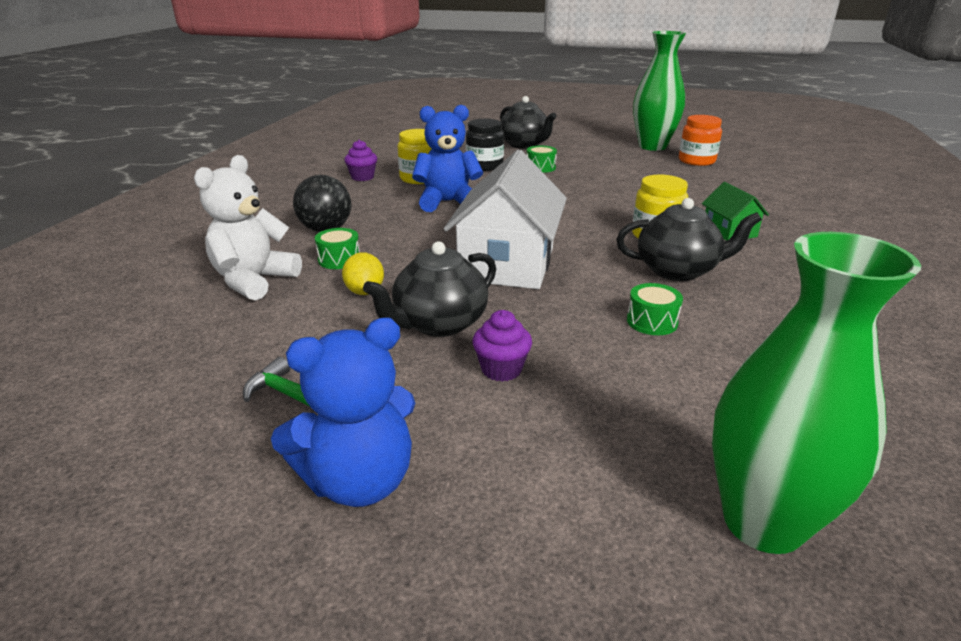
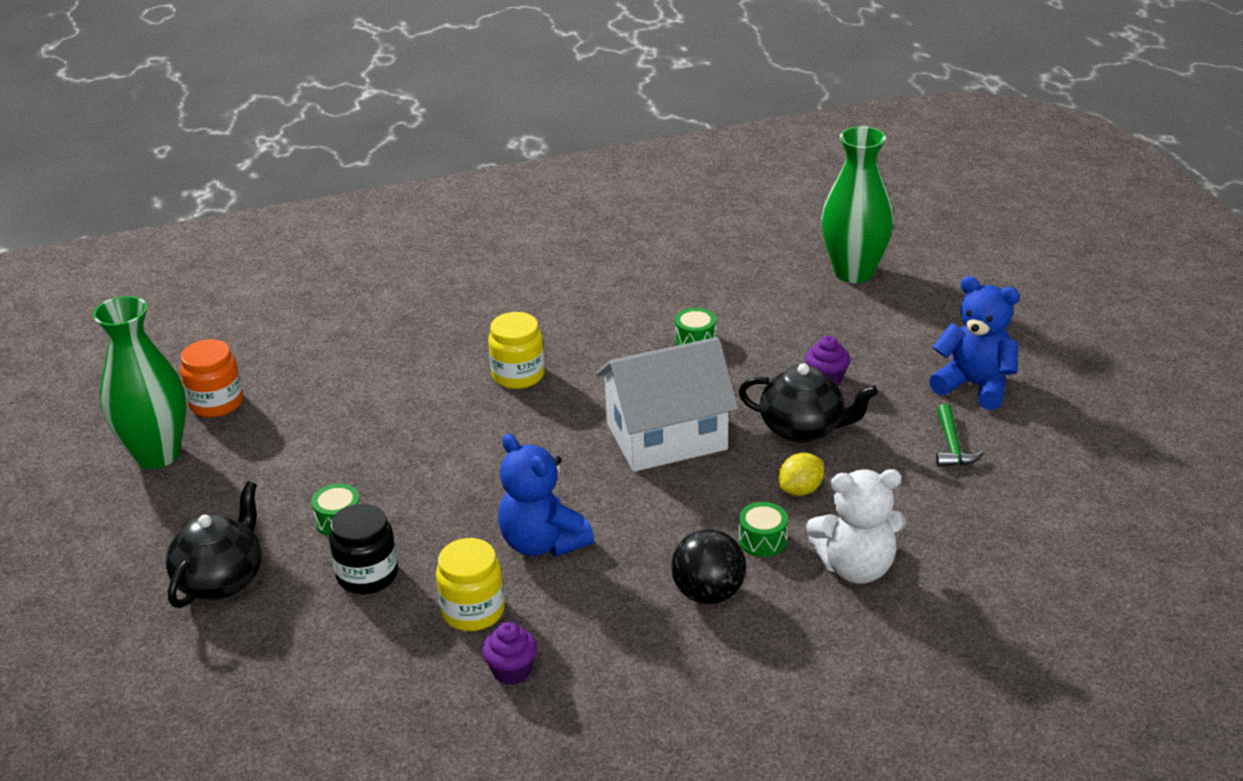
camera: 120 degrees left, 5 degrees up
(678, 270) = (591, 347): black teapot -> none
(729, 231) = (469, 339): green house -> none

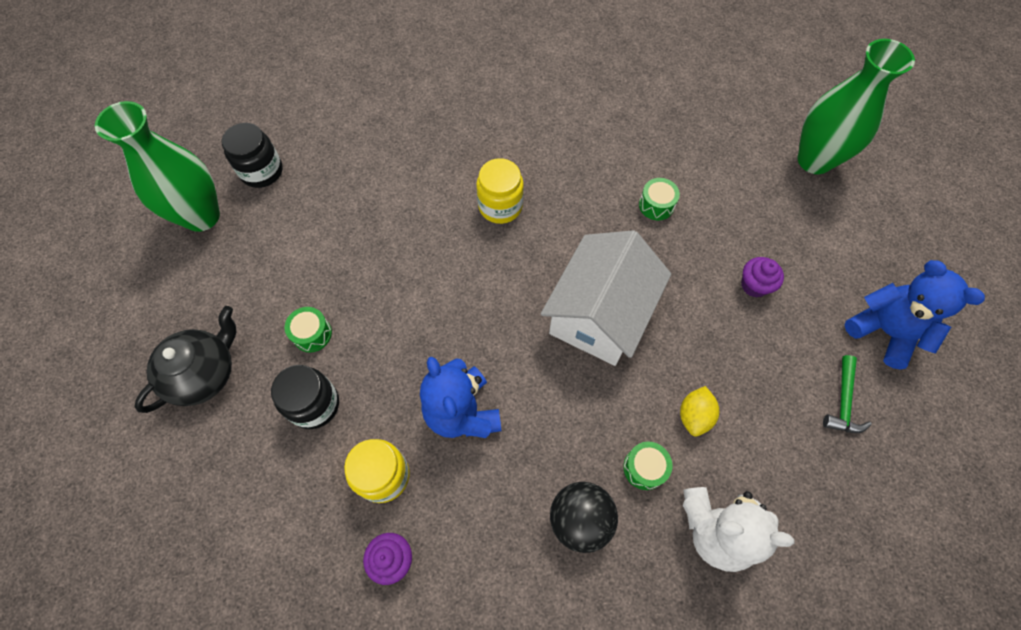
camera: 15 degrees right, 30 degrees up
(216, 403) = (262, 171): orange jar -> black jar
(666, 436) = (599, 314): white house -> white house turned 60 degrees counterclockwise
(800, 490) = (694, 416): yellow lemon -> yellow lemon turned 45 degrees counterclockwise
(803, 428) = (717, 340): black teapot -> none

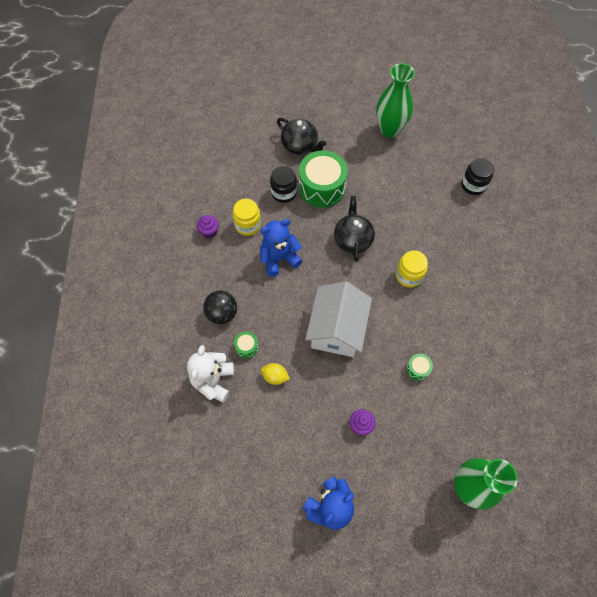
camera: 90 degrees right, 0 degrees up
(262, 171) = (421, 152): black jar -> black jar (473, 185)
(312, 334) = (322, 187): green drum -> green drum, size x2.30
(429, 285) = (352, 239): none -> black teapot
(599, 314) = (337, 329): white house -> white house turned 75 degrees clockwise
(843, 402) = (282, 467): green hammer -> none

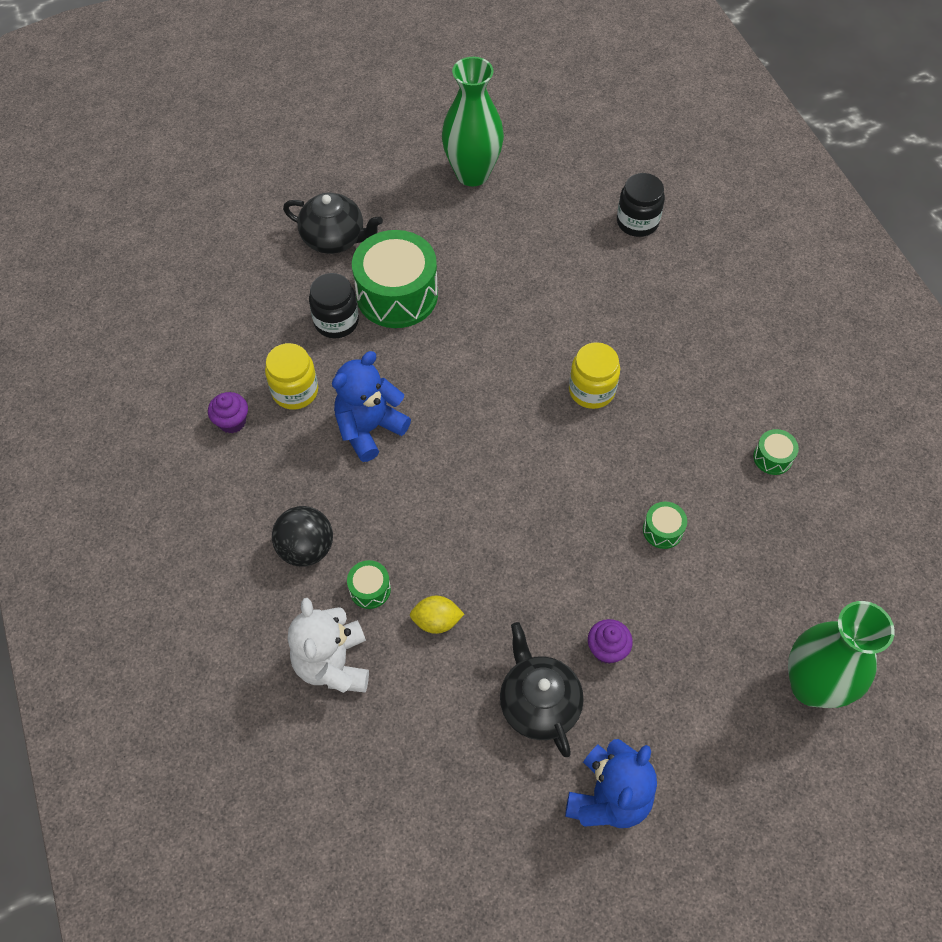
camera: 20 degrees left, 5 degrees down
(337, 329) = (509, 511): white house -> none
(352, 239) = (479, 362): black teapot -> black teapot (538, 704)
(498, 348) = (772, 458): none -> green drum

